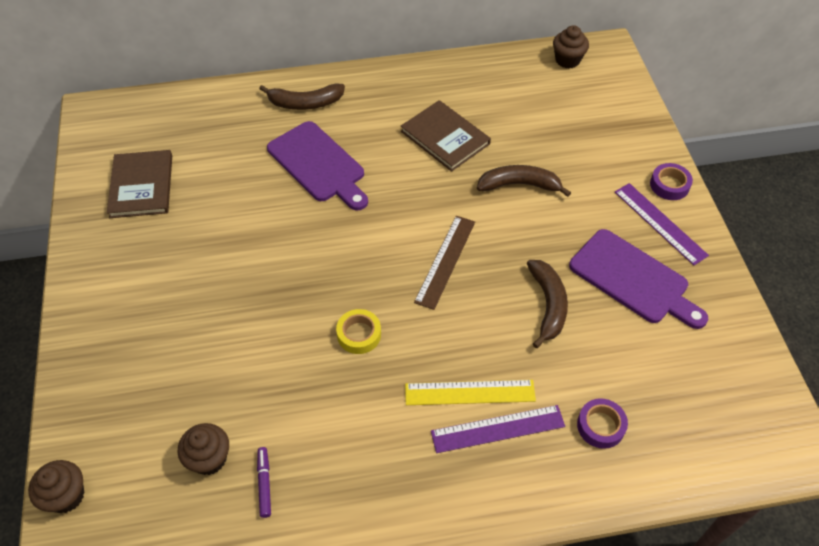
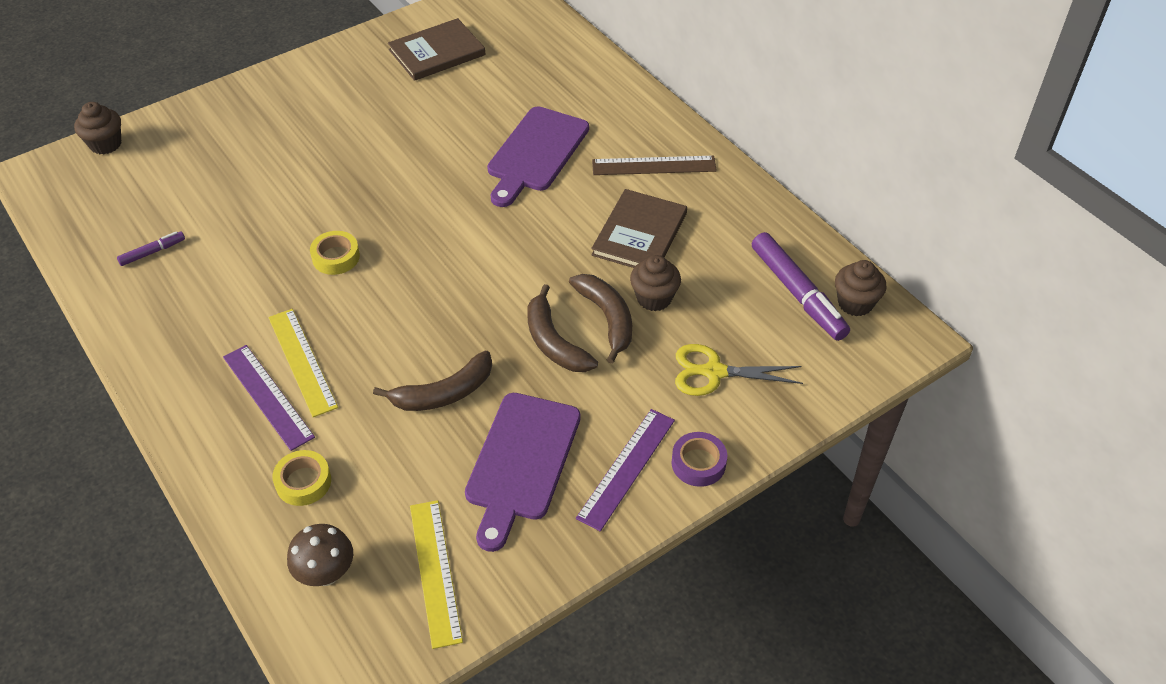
camera: 65 degrees right, 5 degrees down
(209, 458) = (165, 209): brown cupcake -> brown cupcake (654, 298)
(305, 103) = (616, 112): brown banana -> brown banana (554, 342)
(445, 261) = (460, 291): brown ruler -> brown ruler (654, 166)
(545, 82) = (797, 293): none -> purple marker
(595, 148) = (714, 372): none -> yellow scissors
(600, 426) = (303, 482): purple tape -> yellow tape
(695, 434) = (326, 573): none -> brown mushroom
(714, 362) = (435, 572): none -> yellow ruler

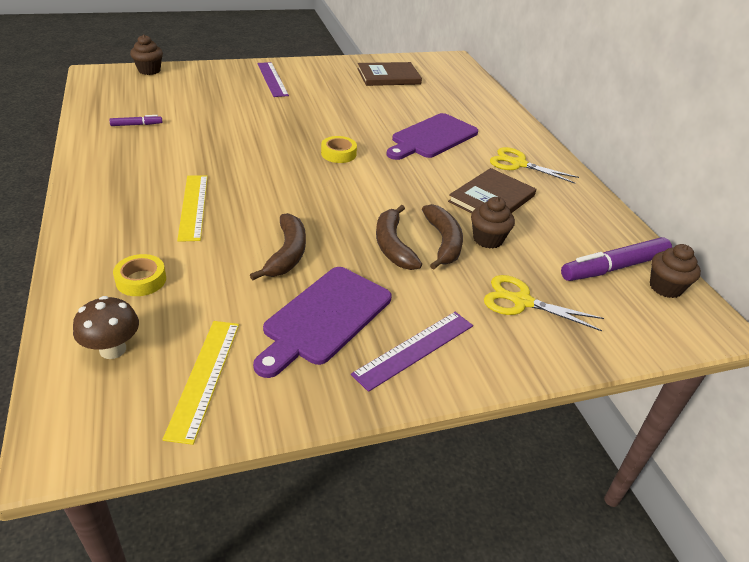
camera: 15 degrees right, 10 degrees down
(267, 396) = (153, 220): purple ruler -> purple ruler (272, 79)
(336, 257) = (257, 157): yellow tape -> yellow tape (338, 154)
(443, 393) = (287, 254): brown banana -> brown banana turned 75 degrees counterclockwise
(654, 166) = (518, 164): brown ruler -> yellow scissors
(698, 463) = (482, 365): purple tape -> none
(797, 293) = (614, 267): purple marker -> purple marker turned 75 degrees clockwise

